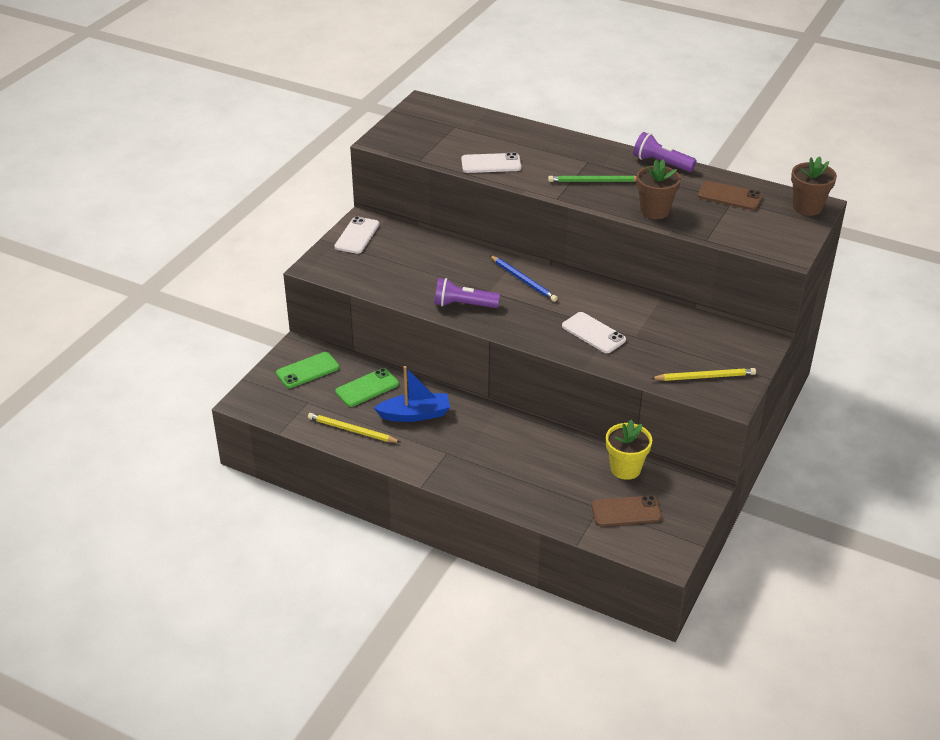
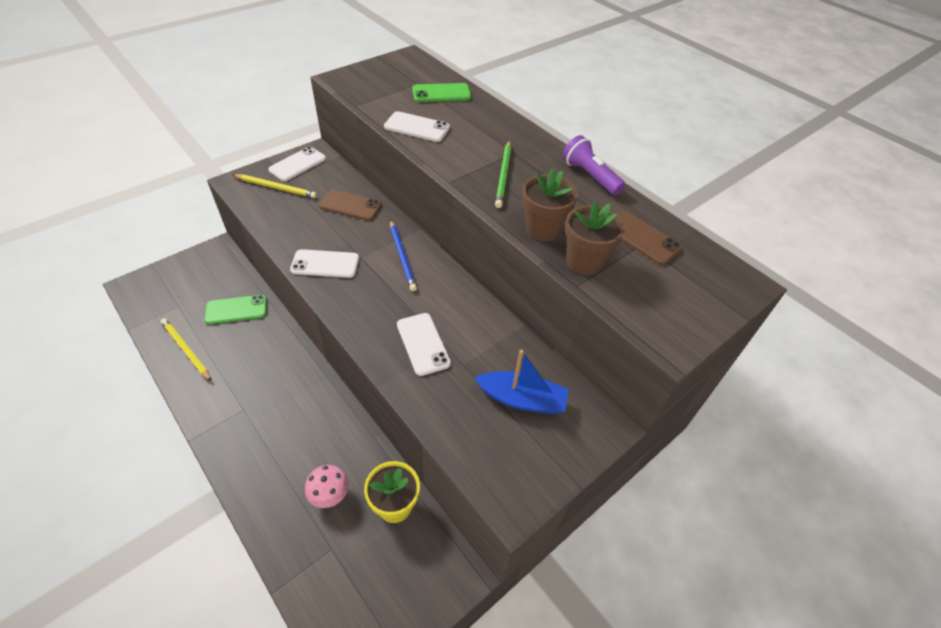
camera: 20 degrees right, 10 degrees up
(307, 370) = (206, 274): green phone -> green phone (441, 93)
(415, 414) = (251, 354): blue boat -> blue boat (522, 399)
(463, 305) = (325, 264): purple flashlight -> white phone
(569, 479) = (330, 495): none -> pink mushroom
(594, 181) = (503, 175): green pencil -> green pencil turned 105 degrees counterclockwise
(626, 511) = (355, 568): brown phone -> brown phone (350, 206)
(704, 377) = (503, 453): yellow pencil -> yellow pencil (276, 187)
(807, 207) = (730, 282): brown flower pot -> brown flower pot (584, 261)

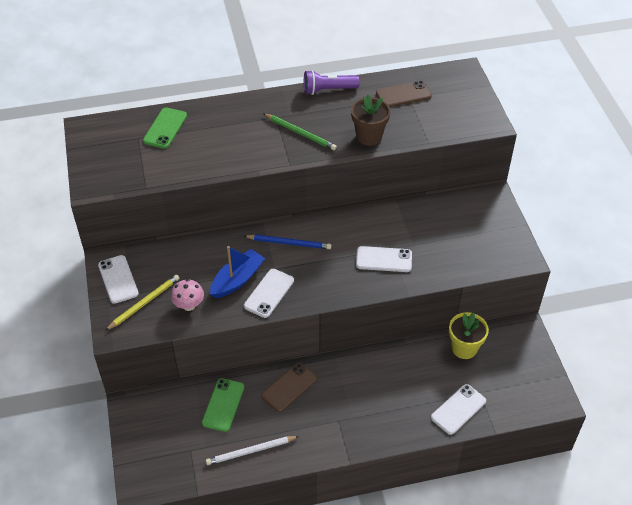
camera: 60 degrees left, 0 degrees up
(186, 350) = (251, 451): yellow pencil -> white pencil
(330, 495) = (439, 383): pink mushroom -> pink mushroom (189, 305)
(350, 206) = (205, 257): brown phone -> brown phone (289, 387)
(417, 127) = (206, 159): white phone -> white phone (458, 409)
(522, 399) = (455, 226): blue boat -> blue boat (237, 279)
(584, 261) = (409, 130): brown flower pot -> none

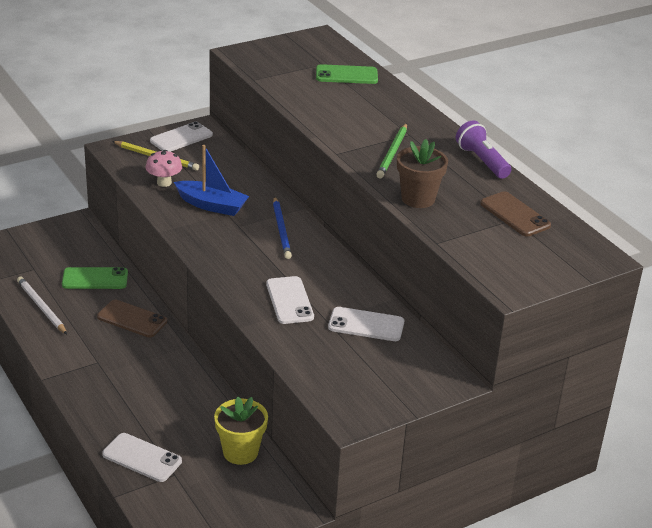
camera: 70 degrees right, 15 degrees down
(269, 293) = (201, 228): white phone -> white phone (366, 325)

